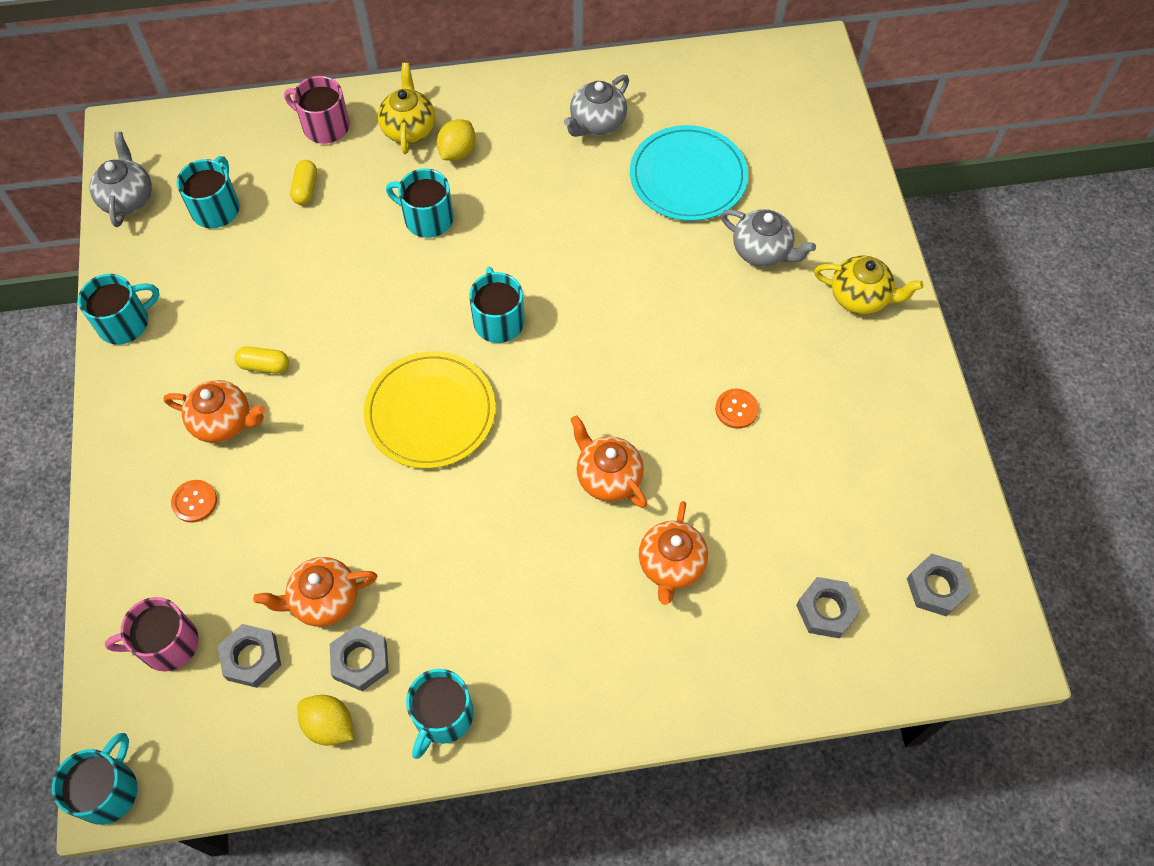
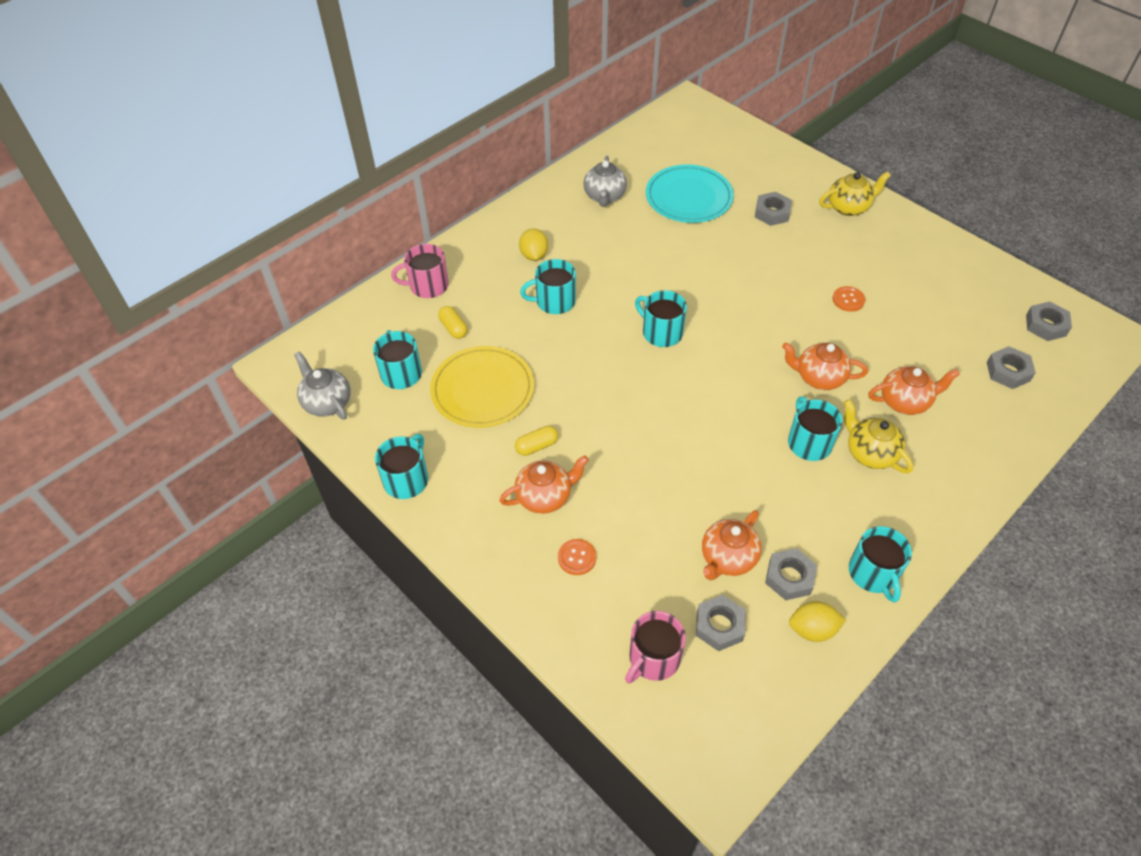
camera: 35 degrees left, 10 degrees down
(108, 790) = (714, 782): turquoise mug -> turquoise mug (809, 442)
(409, 129) = (488, 258): yellow teapot -> yellow teapot (870, 453)
(430, 412) = (675, 407): yellow plate -> yellow plate (482, 389)
(671, 565) = (905, 402): orange teapot -> orange teapot turned 75 degrees counterclockwise
(762, 251) = (772, 213): grey teapot -> grey nut

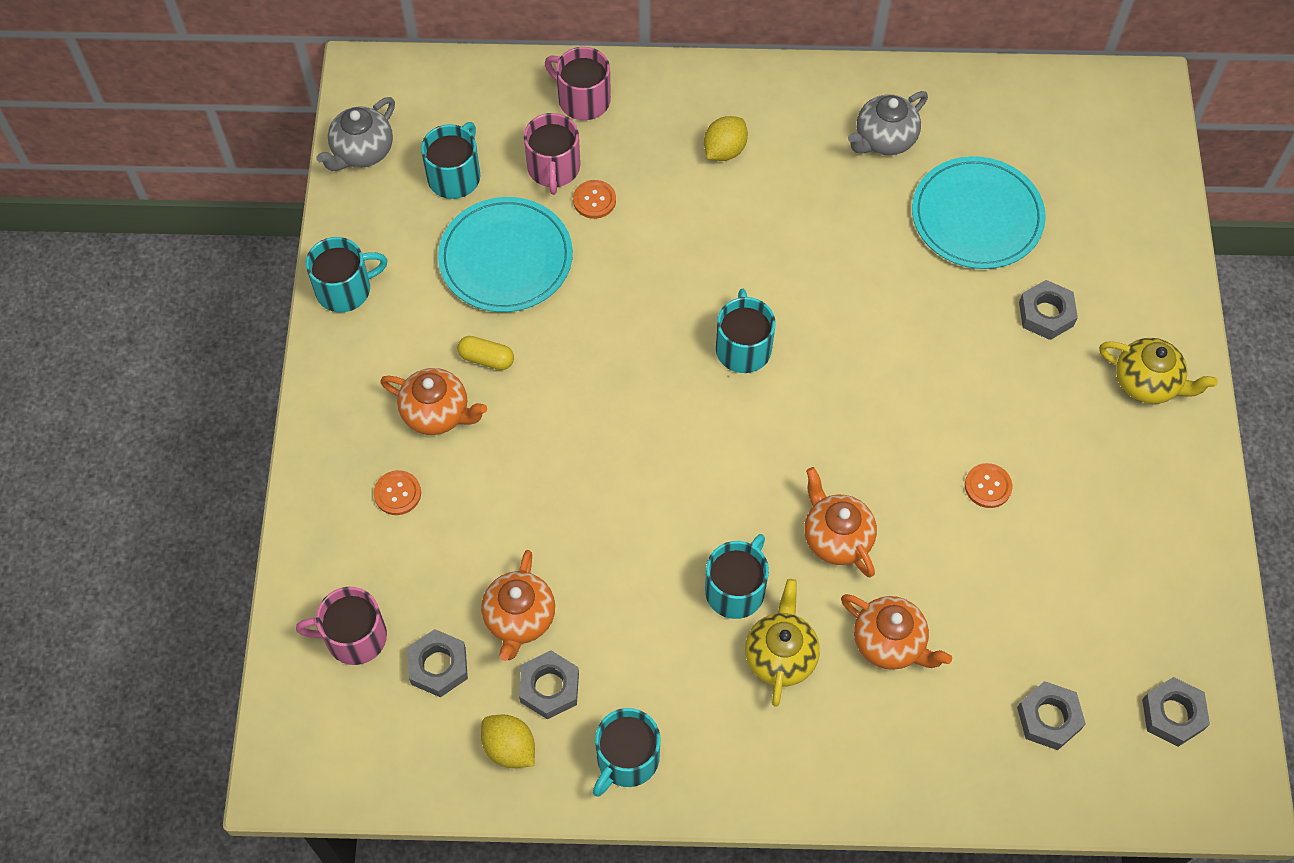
camera: 45 degrees right, 10 degrees up
(327, 402) = (362, 152): grey teapot -> grey teapot turned 150 degrees counterclockwise
(453, 328) = (553, 168): yellow capsule -> pink mug
(482, 389) = (506, 258): yellow plate -> turquoise plate
(495, 326) = (594, 200): none -> orange button
(554, 301) = (681, 221): turquoise mug -> none
(727, 558) = (519, 618): orange teapot -> orange teapot turned 75 degrees counterclockwise

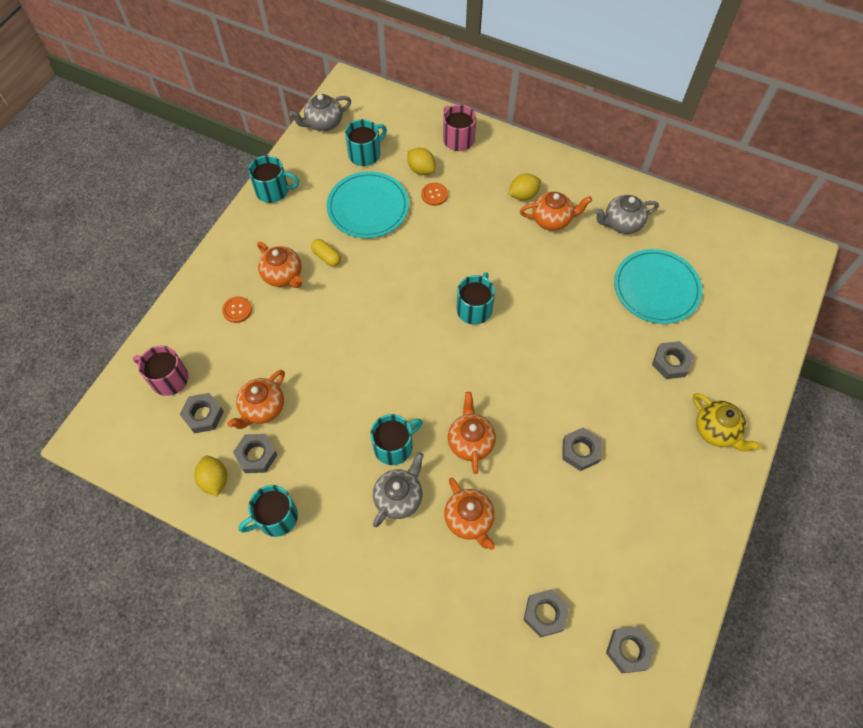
camera: 25 degrees right, 0 degrees up
(553, 168) = (421, 169): pink mug -> yellow lemon
(780, 656) = (399, 497): yellow teapot -> grey teapot
(784, 172) = (552, 220): none -> orange teapot
(988, 486) = (580, 451): orange button -> grey nut

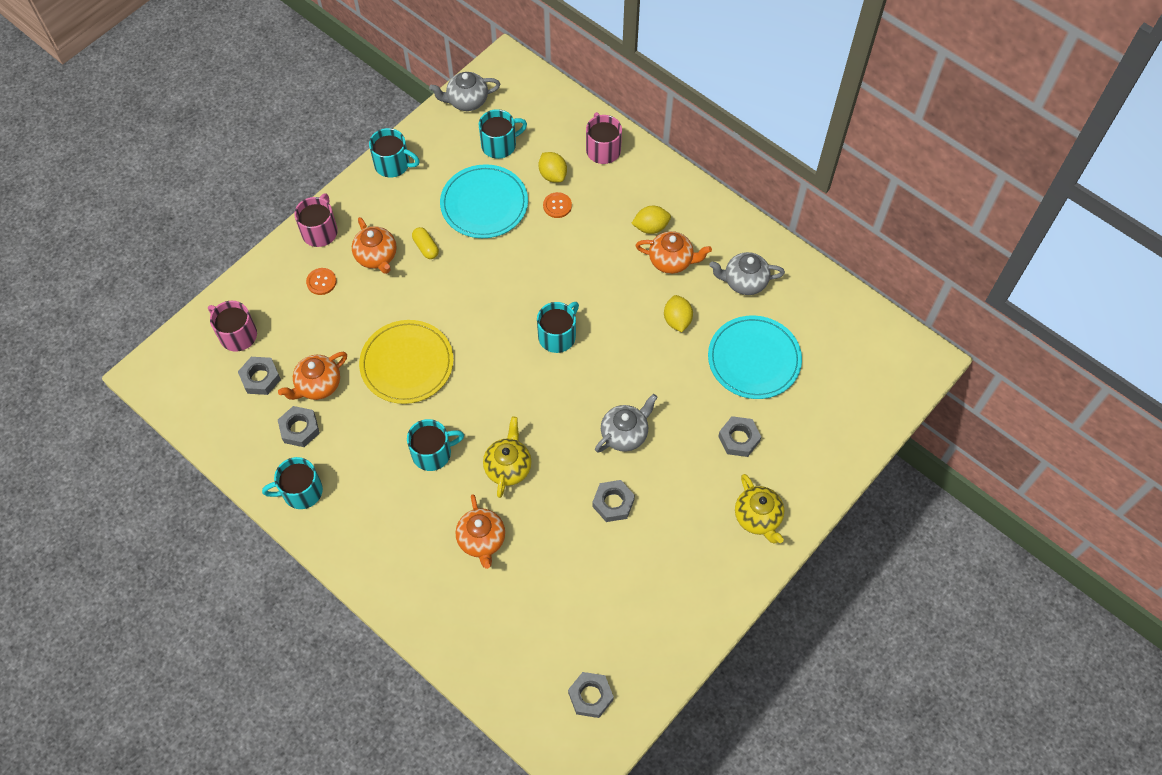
camera: 15 degrees right, 0 degrees up
(214, 480) = (254, 442): yellow lemon -> yellow lemon (677, 320)
(222, 264) = (320, 231): none -> pink mug
(342, 367) = (407, 363): none -> yellow plate
(399, 497) = (422, 502): grey teapot -> grey teapot (625, 434)
(470, 442) = (508, 467): orange teapot -> yellow teapot
(545, 614) = (523, 643): grey nut -> none

